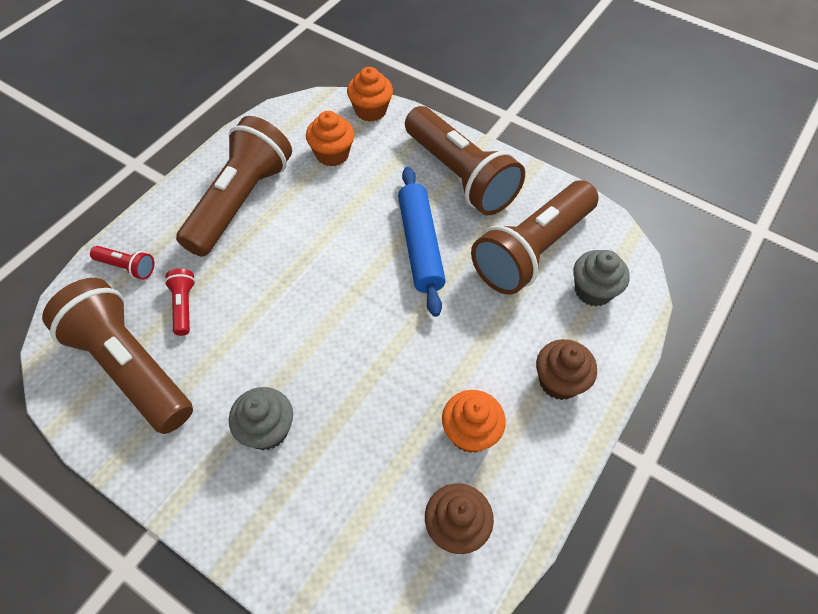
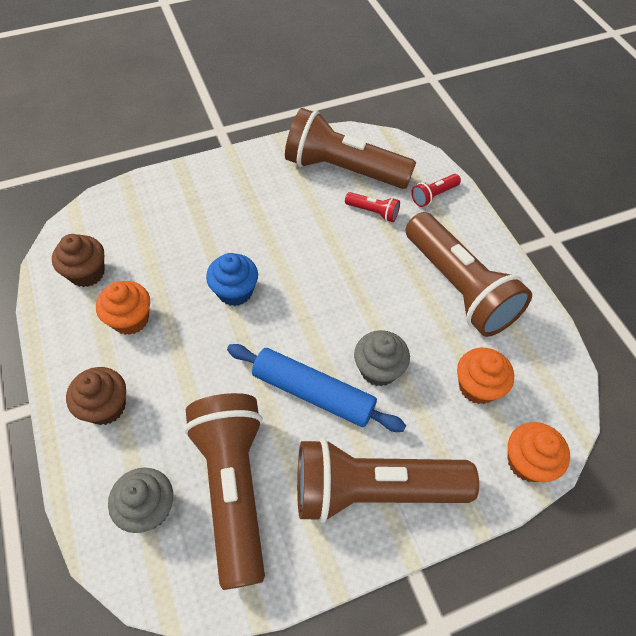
camera: 125 degrees right, 0 degrees up
(130, 367) = (343, 170): brown flashlight -> brown flashlight turned 150 degrees counterclockwise
(267, 430) = (239, 214): grey cupcake -> grey cupcake (378, 369)
(369, 363) = (235, 291): none -> blue cupcake

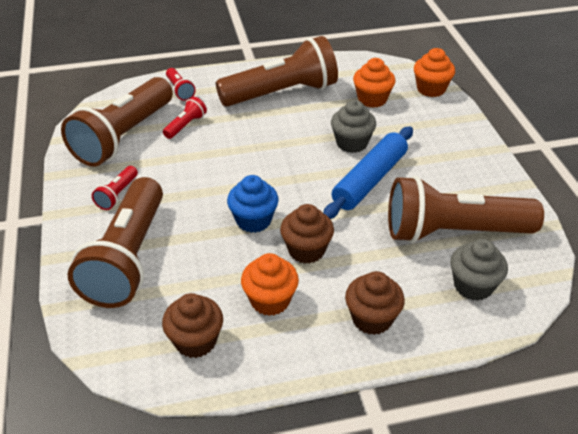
camera: 80 degrees left, 15 degrees down
(196, 341) = (306, 250): none -> brown cupcake
(259, 184) = (117, 194): none -> red flashlight
(373, 489) = (452, 158): brown flashlight -> brown flashlight (128, 258)

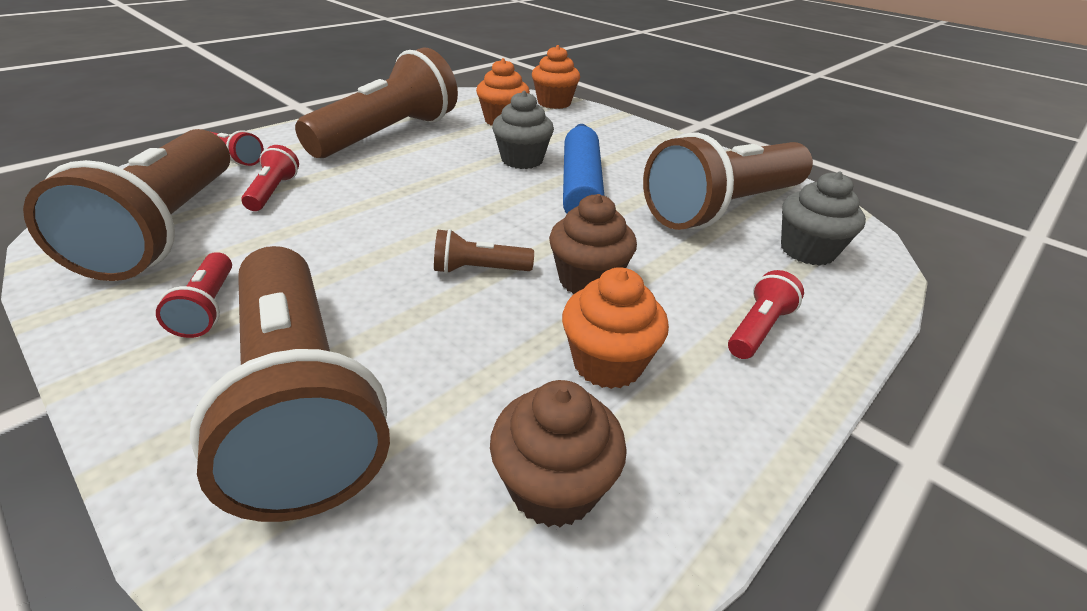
camera: 35 degrees left, 5 degrees down
(253, 220) = (479, 270): blue cupcake -> brown flashlight
(372, 319) = (758, 329): brown cupcake -> red flashlight

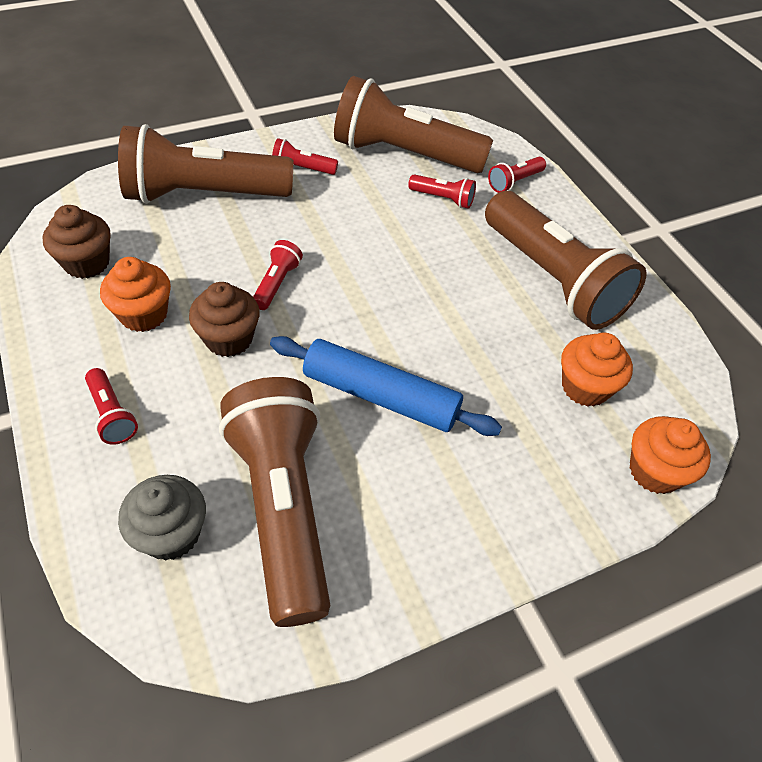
camera: 110 degrees right, 15 degrees up
(479, 270) = (276, 283): brown flashlight -> red flashlight
(522, 160) = (461, 369): grey cupcake -> none

